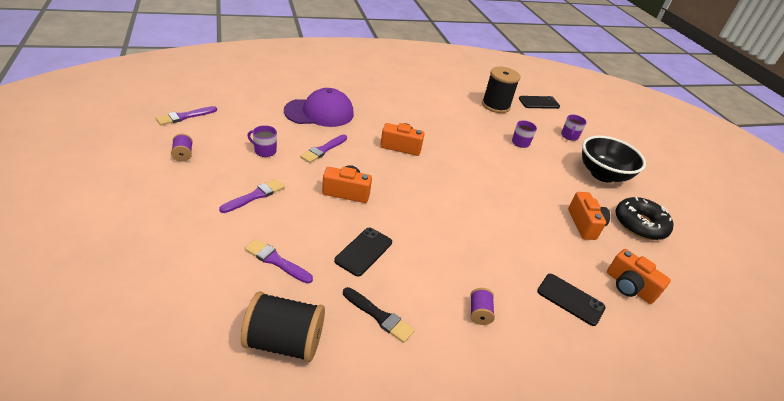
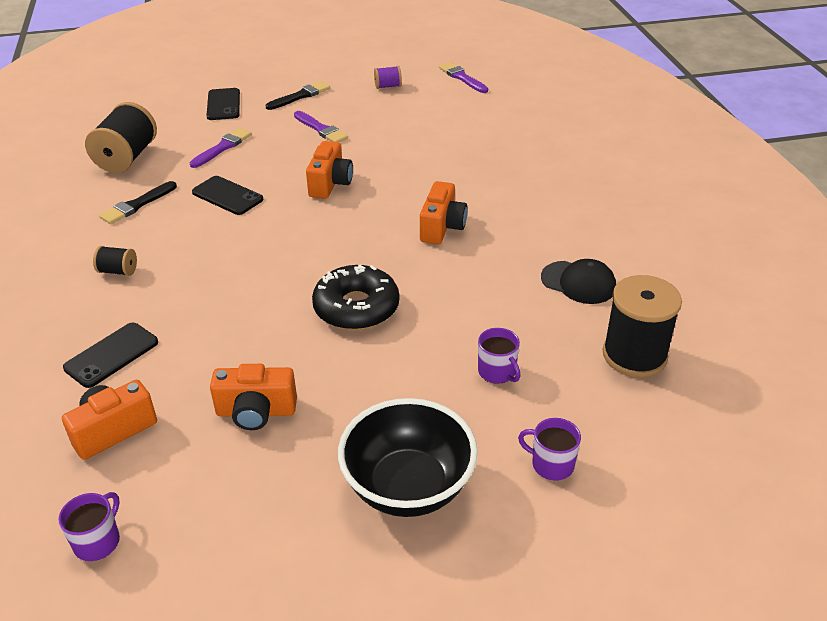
camera: 100 degrees right, 0 degrees up
(180, 209) = (300, 96): none -> black brush
(264, 151) = (406, 128): purple mug -> purple mug (98, 541)
(319, 112) = (510, 159): purple cap -> none
(323, 150) = (417, 165): purple brush -> none
(446, 110) = (578, 282): none -> black cap
(479, 313) = (118, 271): purple spool -> black spool
(539, 103) = (692, 438): black phone -> black phone (223, 105)
(639, 224) = (250, 501): black donut -> black donut (356, 307)

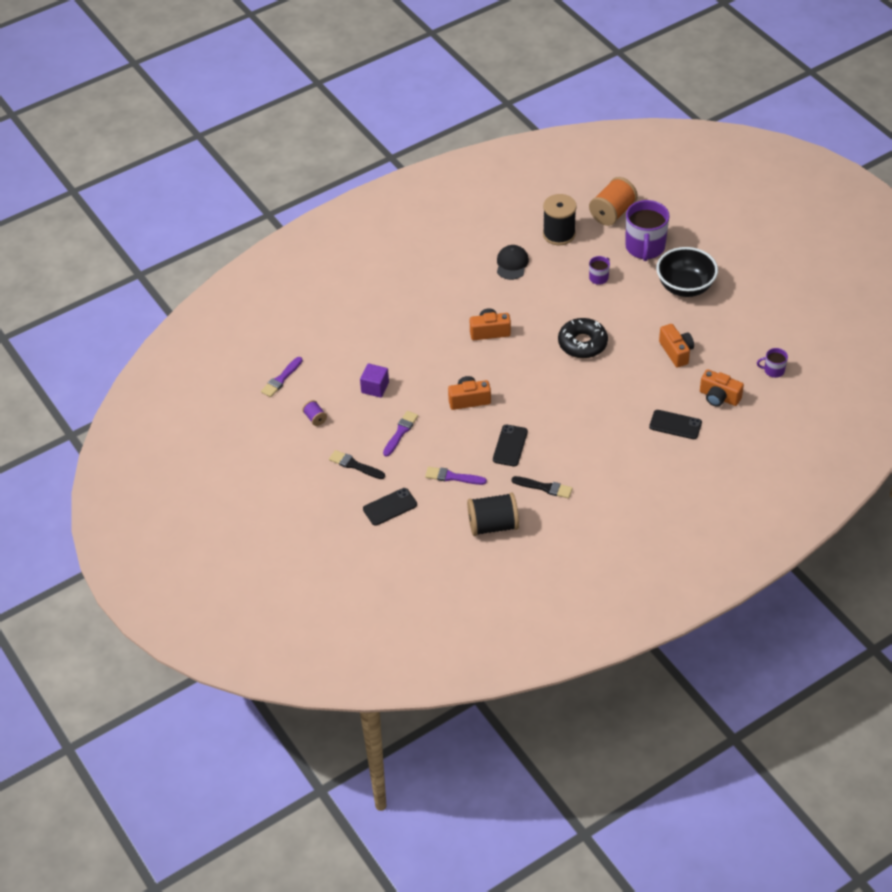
camera: 110 degrees left, 10 degrees up
(118, 271) = (612, 460): black spool -> none
(405, 127) = (375, 387): none -> purple cube
(551, 464) = (645, 247): purple mug -> purple mug, size x2.09
(675, 448) = (612, 213): none -> orange spool

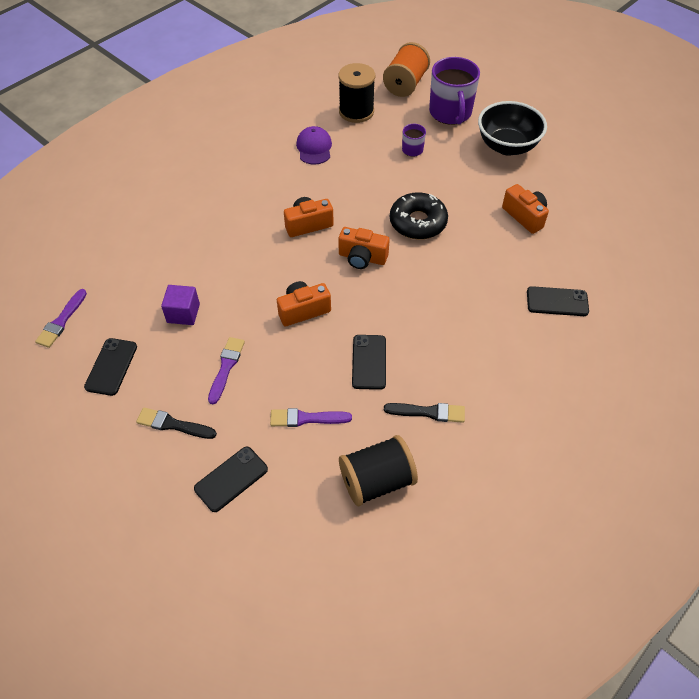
camera: 15 degrees left, 5 degrees up
(315, 418) = (111, 367): purple spool -> black phone
(512, 264) = (314, 148): black cap -> purple cap
(719, 397) = (592, 260): orange camera -> orange camera (362, 258)
(773, 370) = (638, 221): purple mug -> none

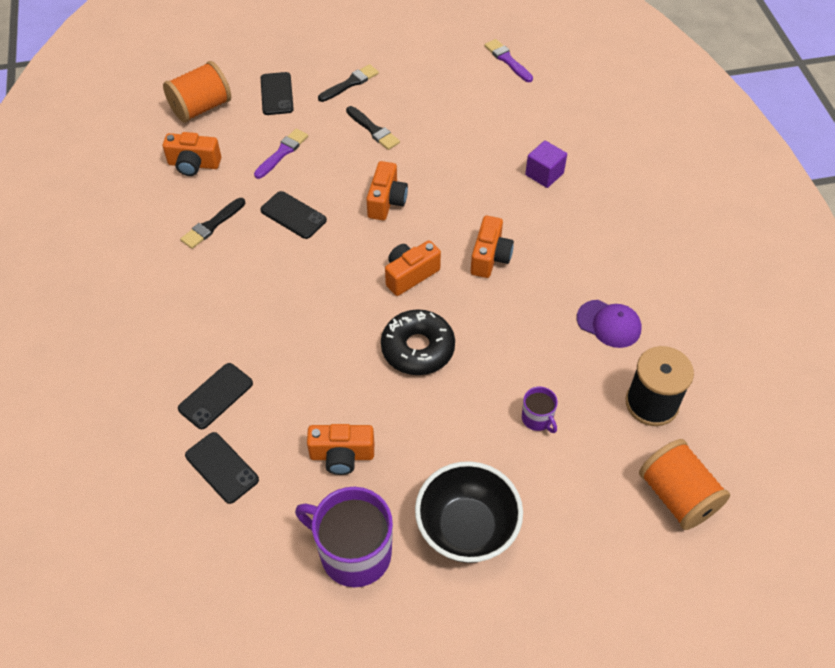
camera: 125 degrees right, 0 degrees up
(111, 367) = (435, 71): black phone -> black phone (222, 467)
(183, 313) = (453, 128): purple cube -> purple cube (544, 174)
(226, 367) = (373, 130): purple brush -> black brush
(299, 536) = (201, 108): none -> orange spool
(376, 481) = (194, 164): black spool -> orange camera
(450, 113) = (579, 509): purple mug -> purple mug (354, 553)

